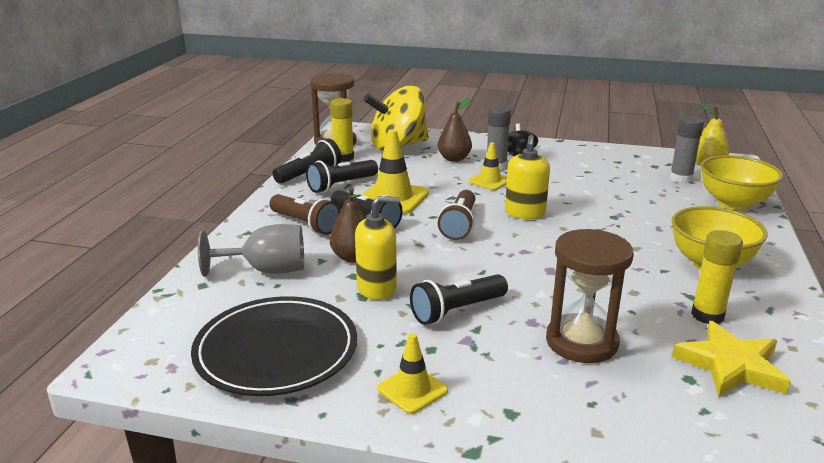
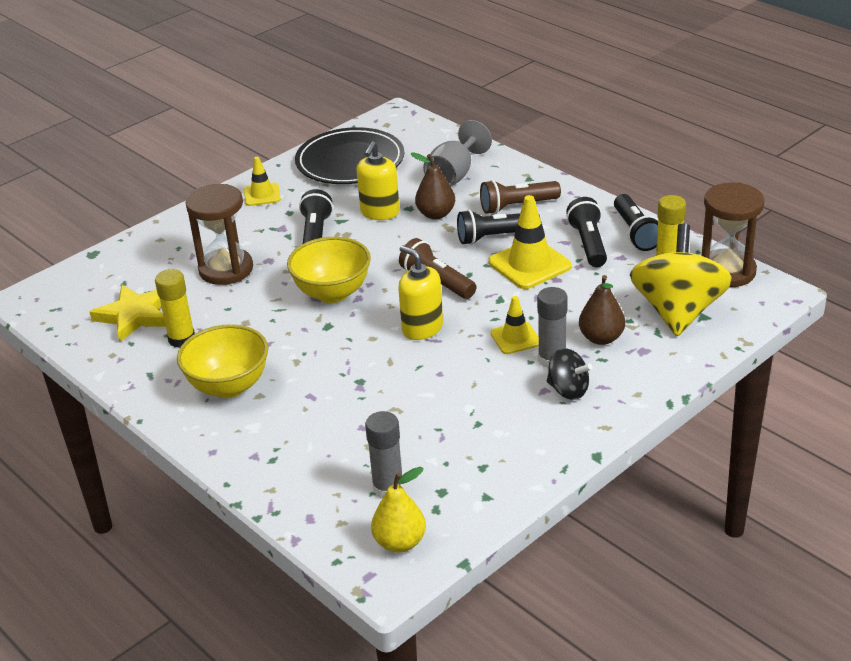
camera: 125 degrees right, 10 degrees up
(733, 203) = (296, 485): yellow bowl -> yellow bowl (332, 293)

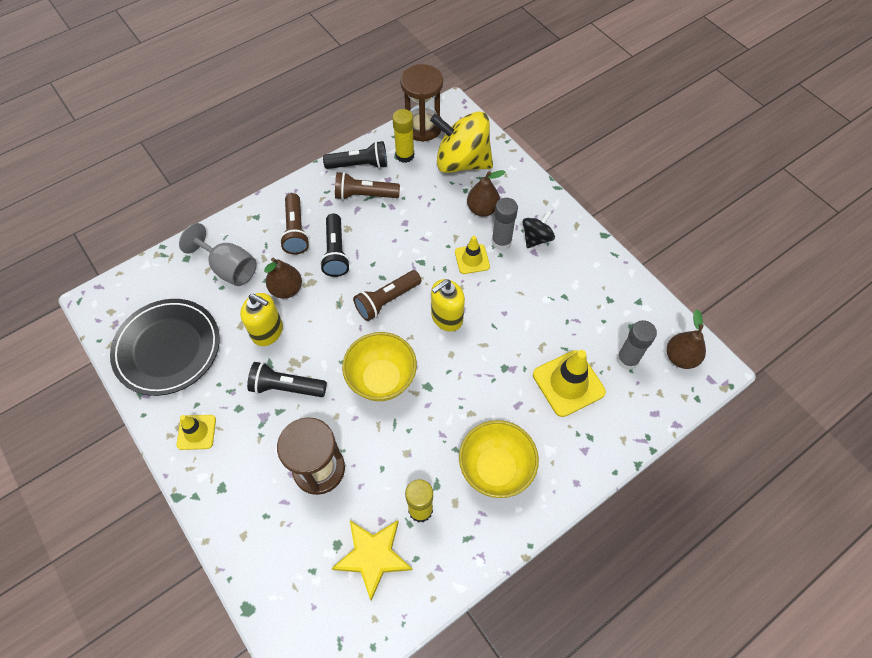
camera: 85 degrees left, 25 degrees up
(400, 542) = (680, 357): yellow pear -> brown pear
(529, 264) = (381, 236): yellow traffic cone -> yellow traffic cone (568, 383)
(588, 244) = (364, 195): black flashlight -> brown flashlight

